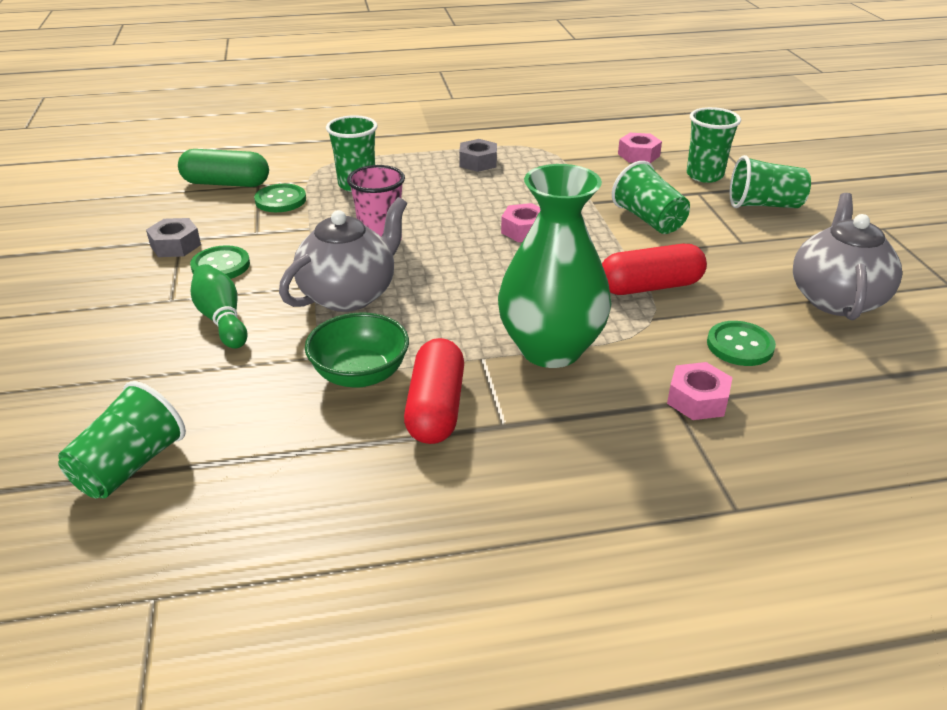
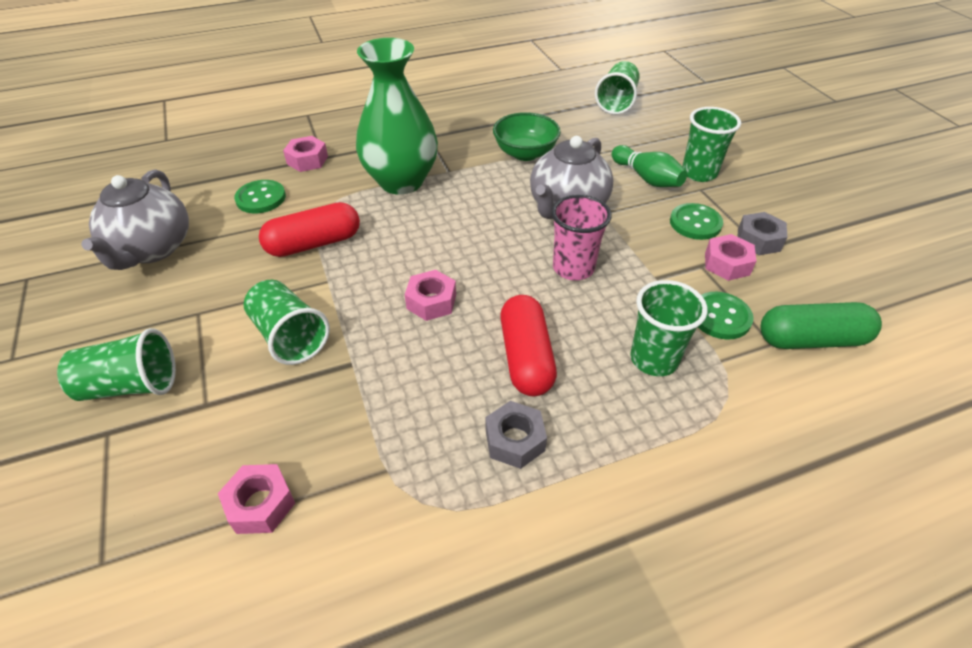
camera: 170 degrees right, 10 degrees up
(231, 231) = (727, 264): none -> pink nut
(436, 408) = (470, 140): red capsule -> red capsule (526, 357)
(704, 175) = (176, 452): green cup -> green cup (699, 173)

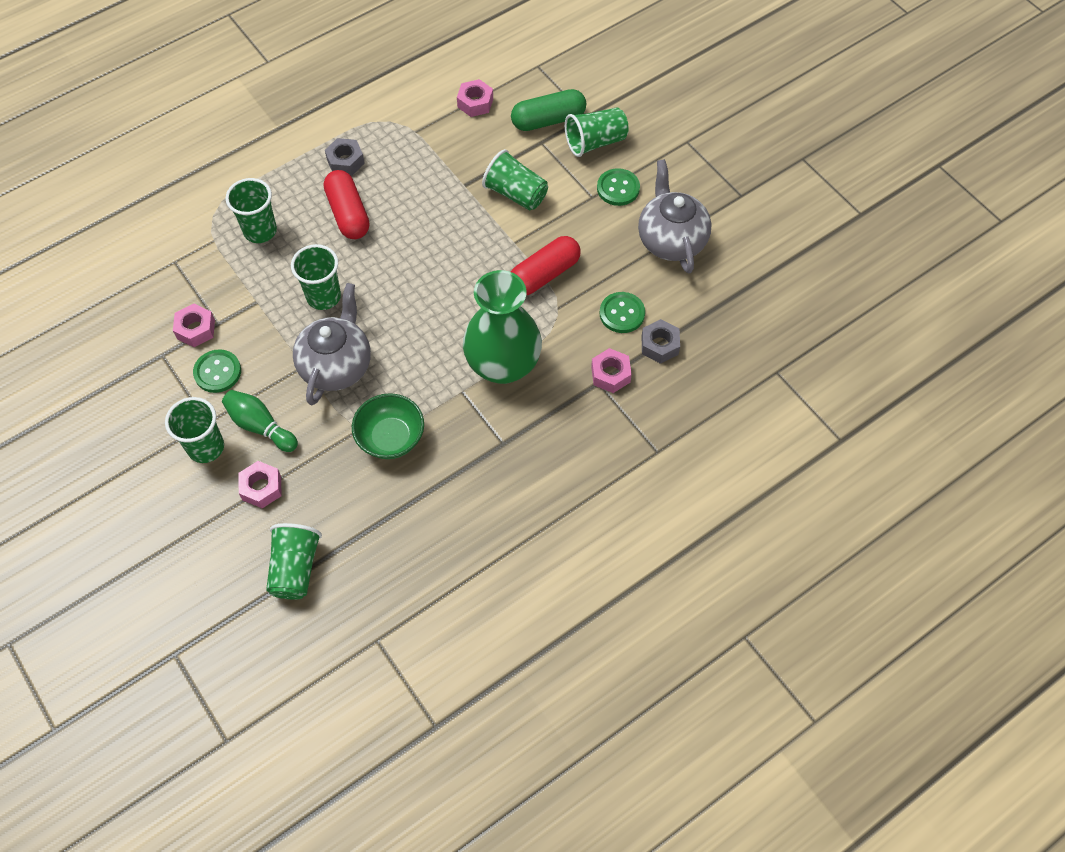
camera: 165 degrees right, 15 degrees up
(431, 301) = (427, 242): pink nut -> pink nut (261, 488)
(573, 268) = (323, 297): pink cup -> green cup
(720, 317) = (209, 275): green button -> green button (618, 188)
(758, 240) = (163, 363): grey nut -> grey nut (659, 345)
(811, 340) = (145, 270): green capsule -> green capsule (548, 120)

